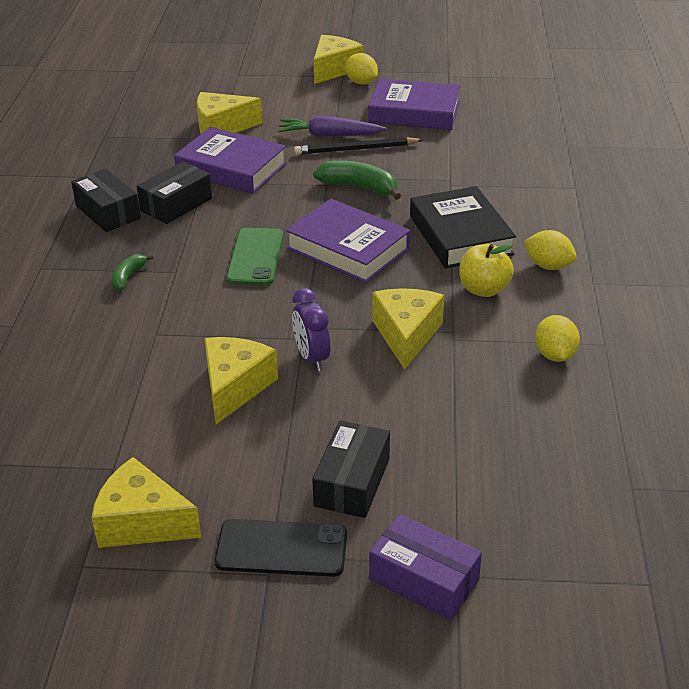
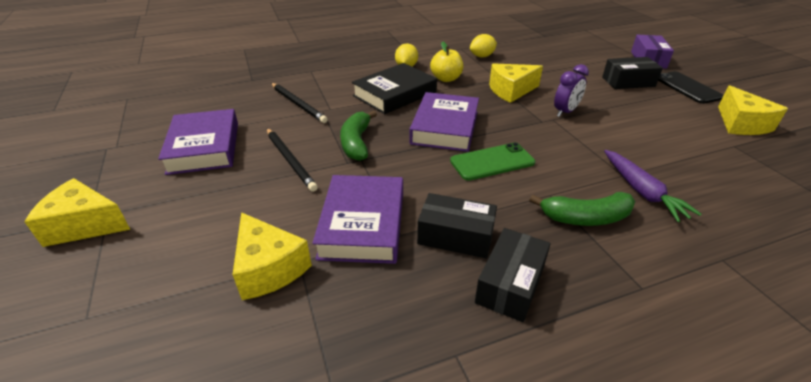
camera: 115 degrees left, 0 degrees up
(128, 277) = (585, 218): green banana -> green banana, size x1.72
(235, 387) = (621, 128): yellow cheese -> none
(329, 135) = (266, 182): purple carrot -> purple carrot (642, 191)
(361, 82) = (129, 194): yellow lemon -> none
(475, 167) = (298, 104): none -> black pencil

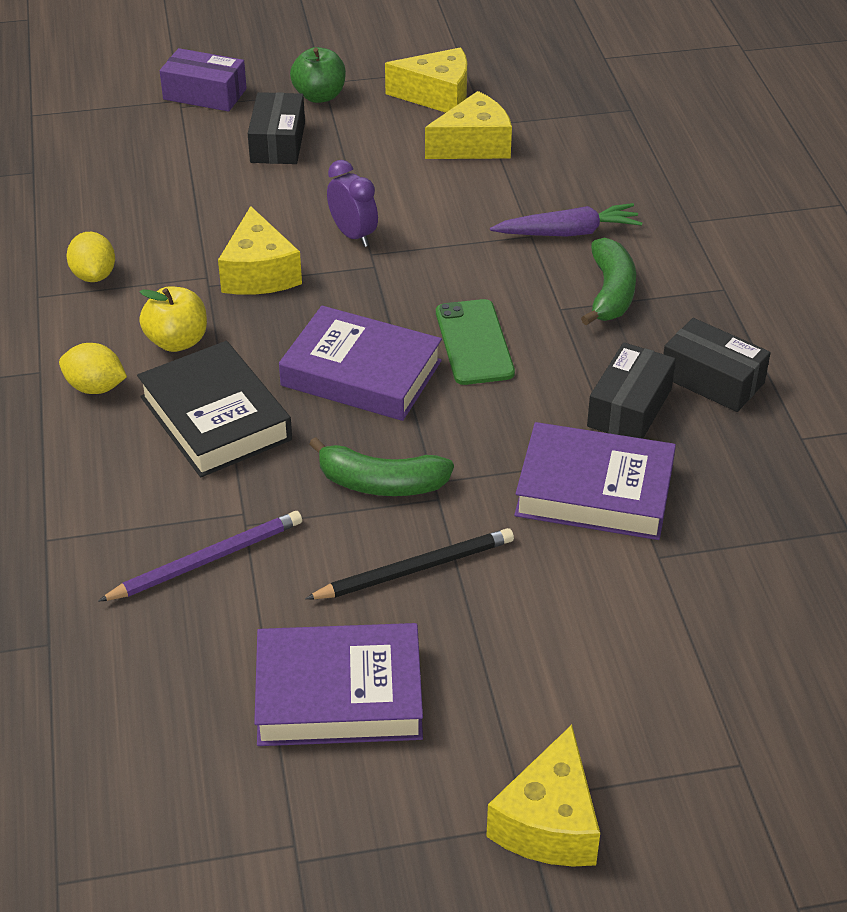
camera: 80 degrees left, 5 degrees up
(269, 268) = (668, 586): yellow cheese -> yellow cheese (473, 145)
(298, 104) = (207, 560): black pencil -> purple pencil
(687, 88) = (319, 96): black phone -> green apple

